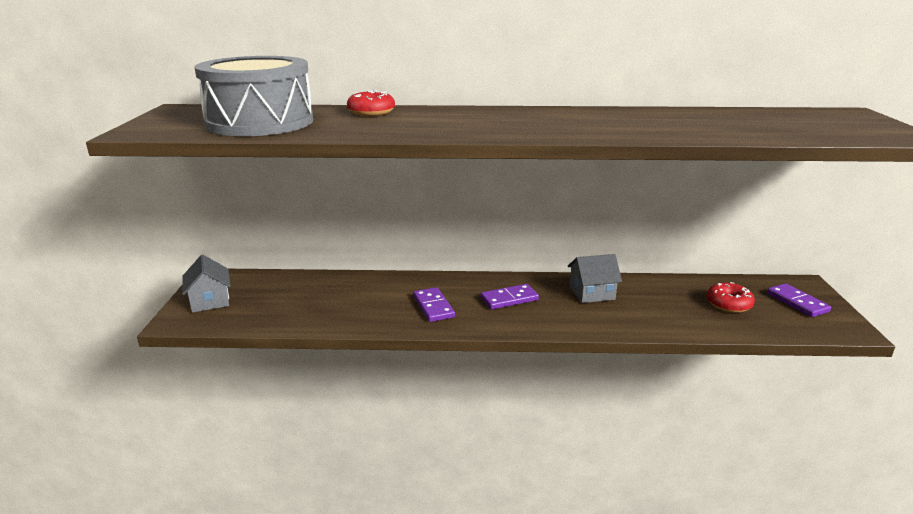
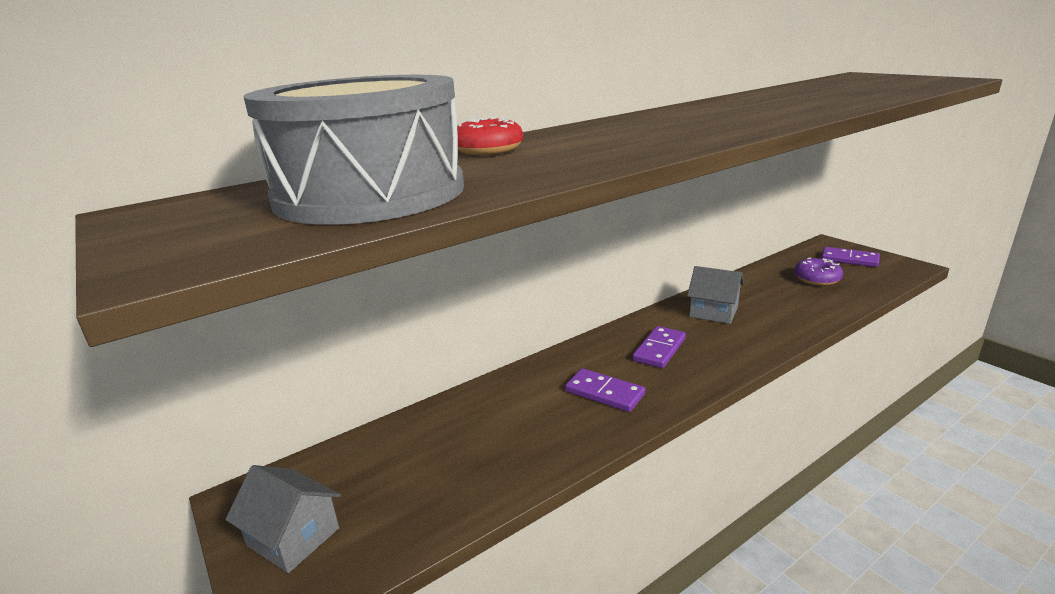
camera: 35 degrees left, 0 degrees up
(592, 293) = (713, 312): grey house -> grey house turned 75 degrees clockwise
(728, 304) = (817, 279): red donut -> purple donut

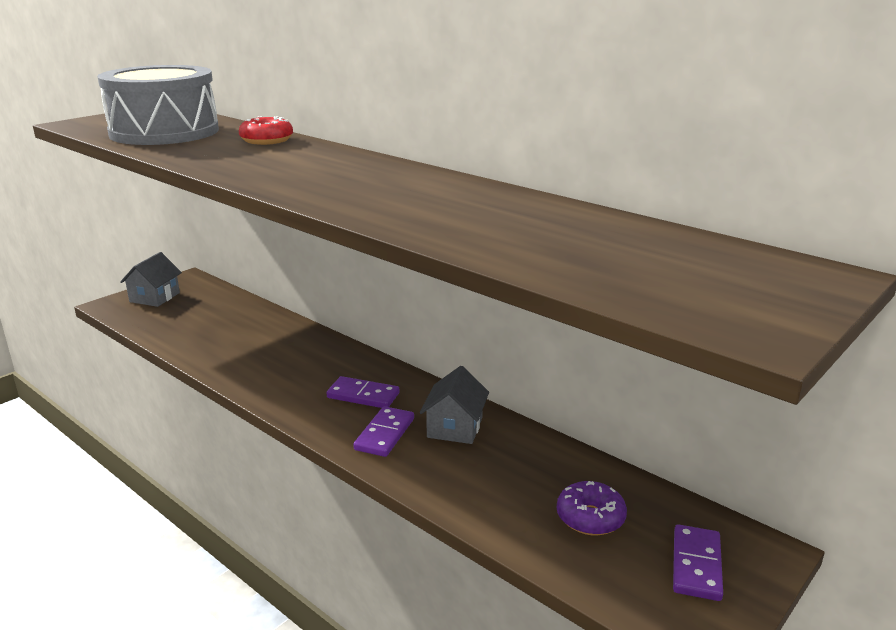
camera: 75 degrees right, 0 degrees up
(604, 393) = (287, 372): purple domino -> purple domino (385, 434)

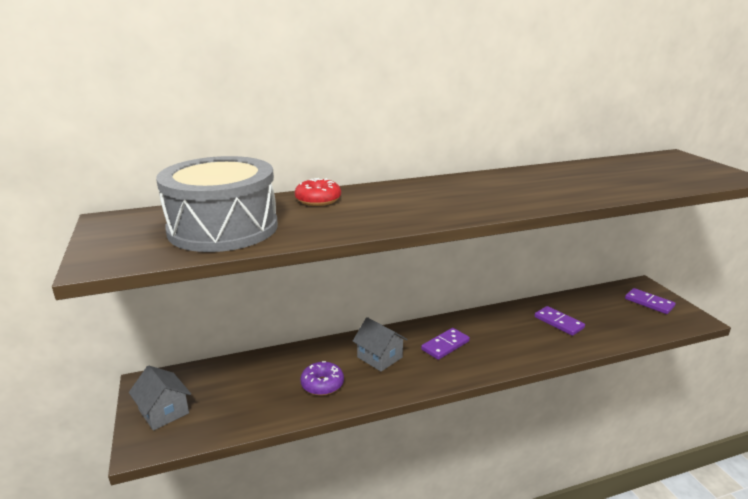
camera: 60 degrees left, 0 degrees up
(385, 434) = (498, 350): purple domino -> purple domino (559, 322)
(455, 427) = (505, 325): grey house -> grey house (379, 357)
(590, 518) = (607, 314): purple donut -> purple donut (322, 384)

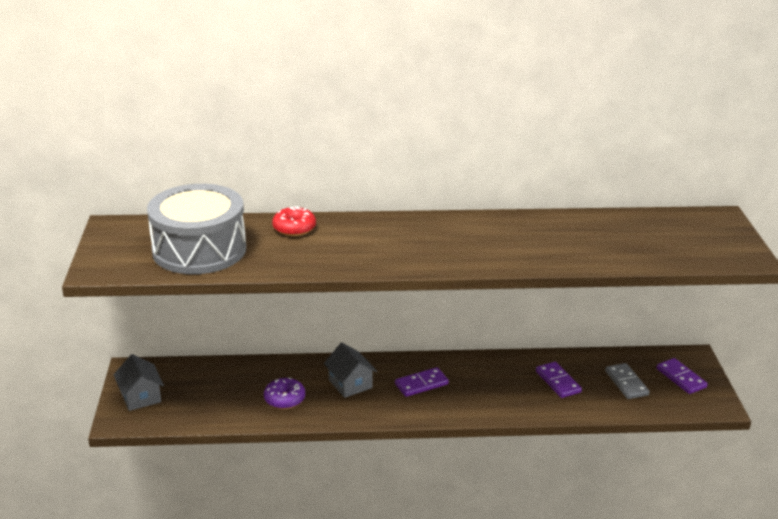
camera: 15 degrees right, 5 degrees up
(612, 314) = (626, 383): none -> grey domino

